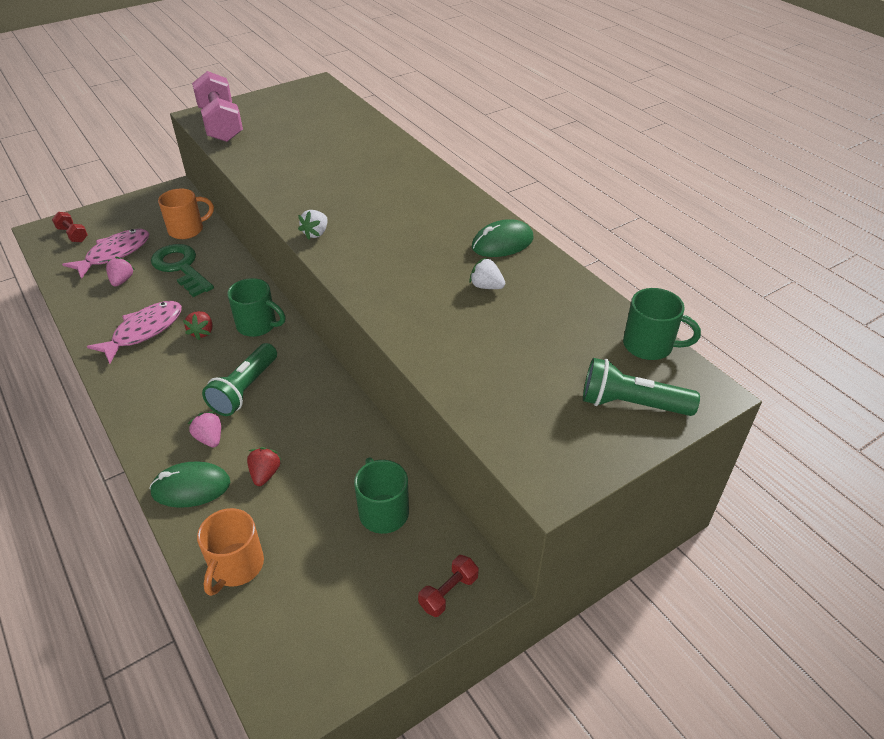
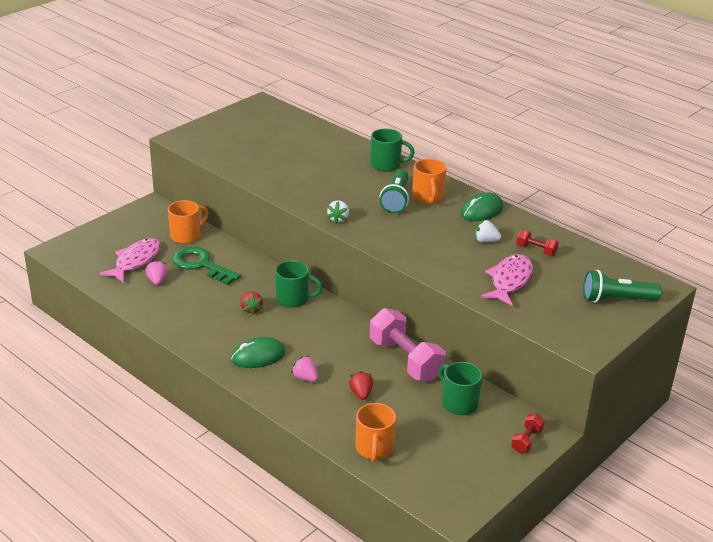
camera: 15 degrees left, 10 degrees down
(73, 235) = (86, 250): red dumbbell -> red dumbbell (536, 250)
(144, 331) = (203, 314): pink fish -> pink fish (509, 280)
(191, 487) = (311, 409): green mouse -> green mouse (258, 356)
(221, 124) = (202, 144): pink dumbbell -> pink dumbbell (405, 360)
(244, 389) = (311, 343): green flashlight -> green flashlight (396, 200)
(443, 217) = (428, 197): none -> orange mug
(649, 345) = (613, 264): green mug -> green mug (386, 165)

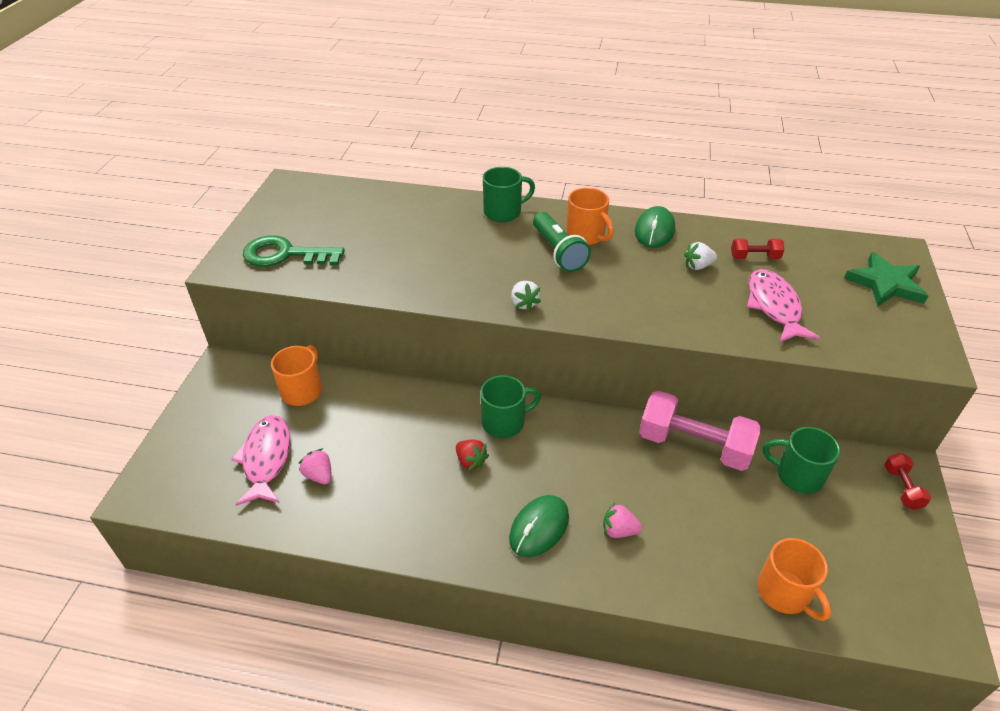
camera: 30 degrees left, 10 degrees up
(201, 265) = (355, 425): green key -> green key (285, 255)
(361, 393) = (696, 519): red strawberry -> none
(616, 299) = (885, 284): green flashlight -> green star

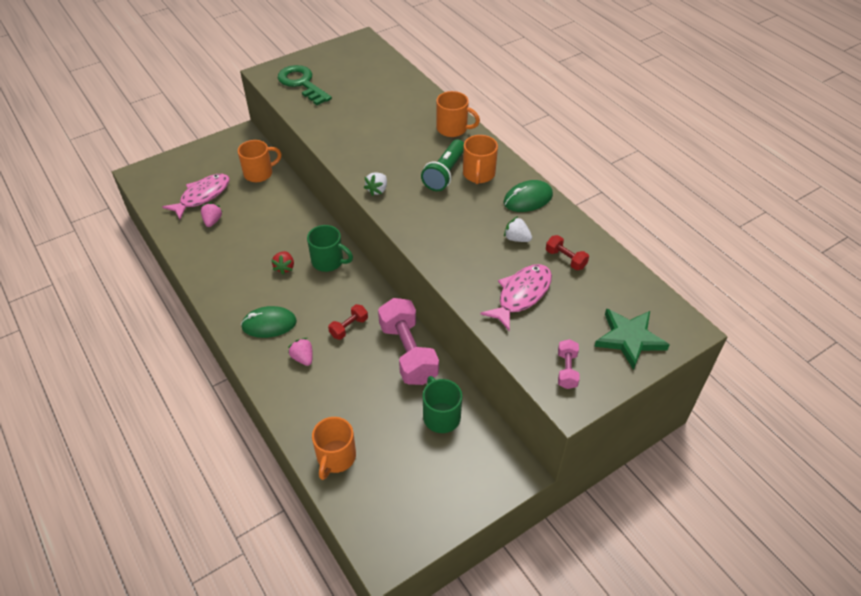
camera: 45 degrees right, 5 degrees up
(504, 212) = (453, 129): green mug -> orange mug
(893, 338) = (566, 370): none -> pink dumbbell
(902, 488) = (493, 477): red dumbbell -> red dumbbell (349, 327)

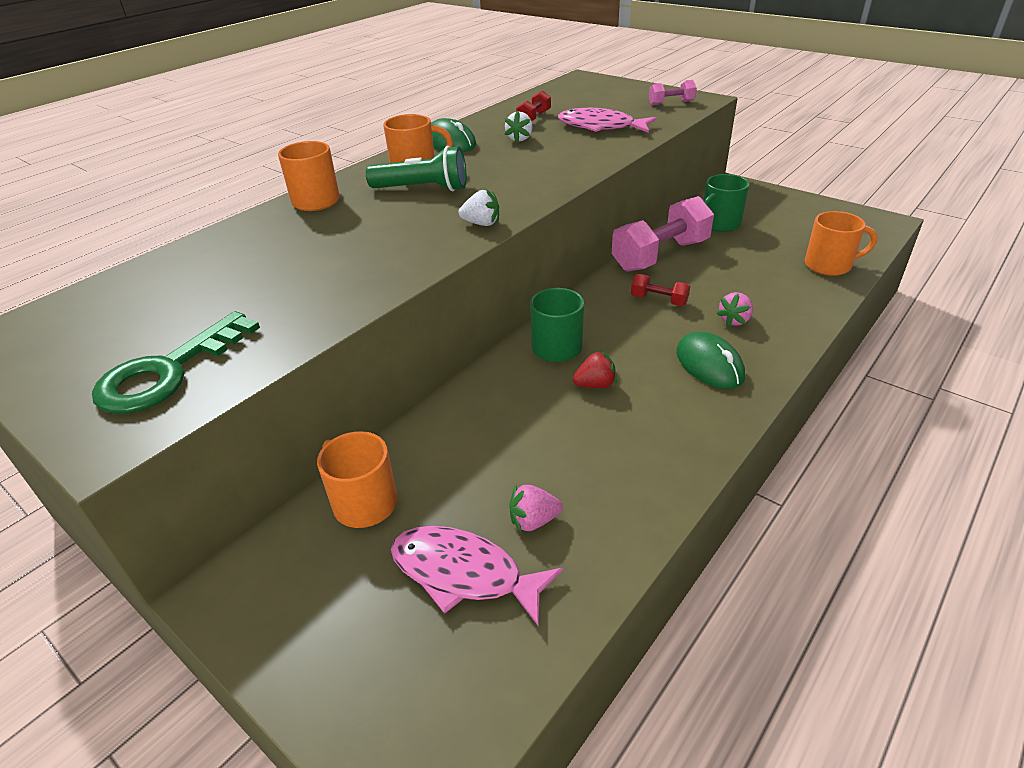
camera: 105 degrees left, 10 degrees down
(629, 339) = (612, 90): green star -> none

